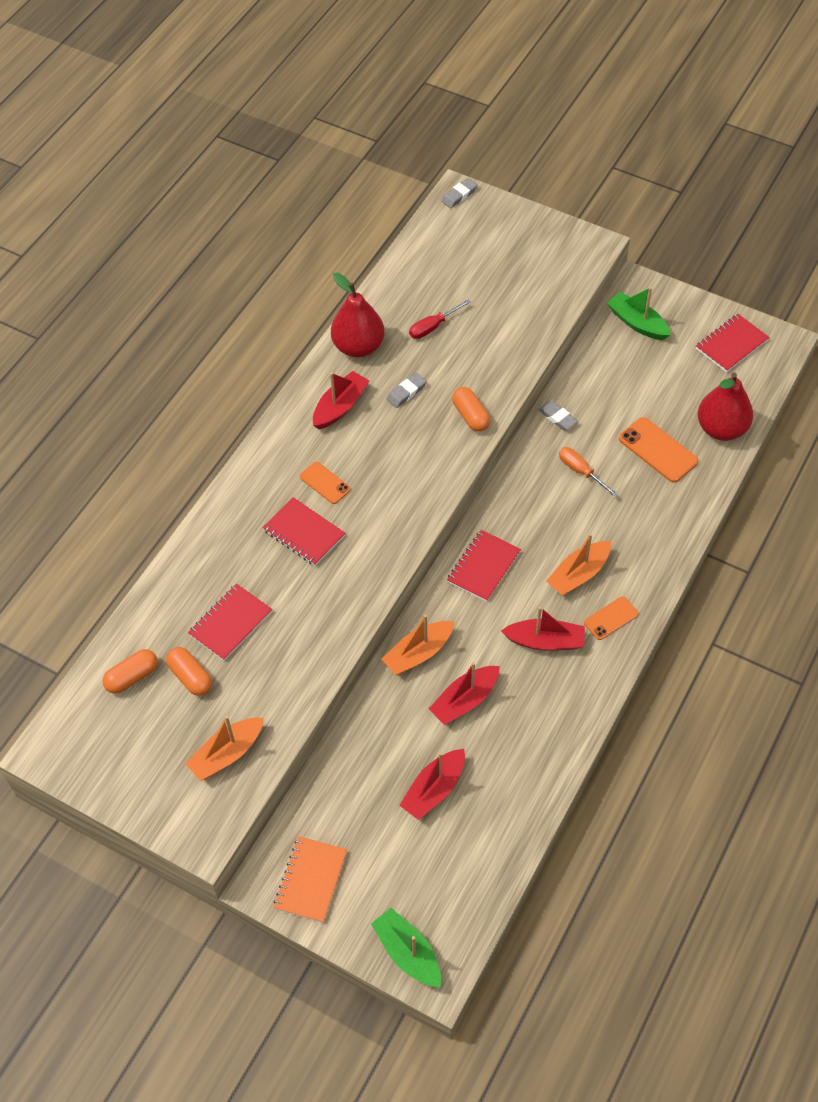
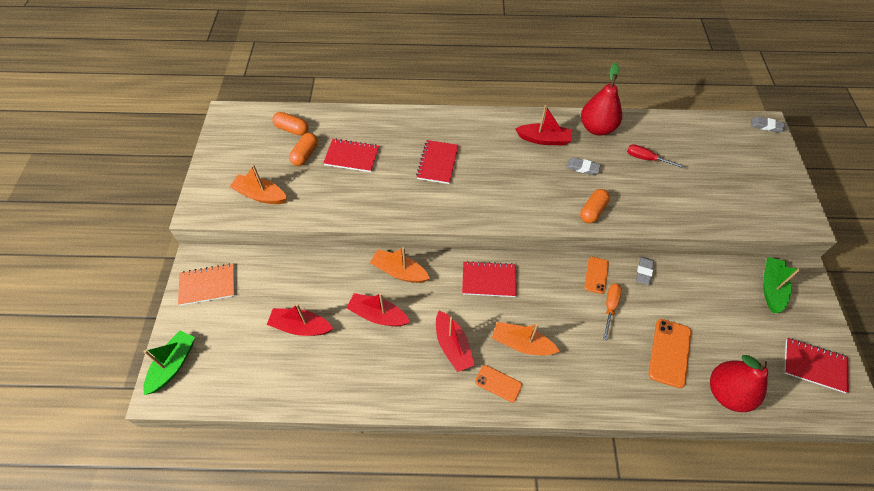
camera: 60 degrees right, 0 degrees up
(325, 483) = (481, 157): orange phone -> orange phone (596, 275)

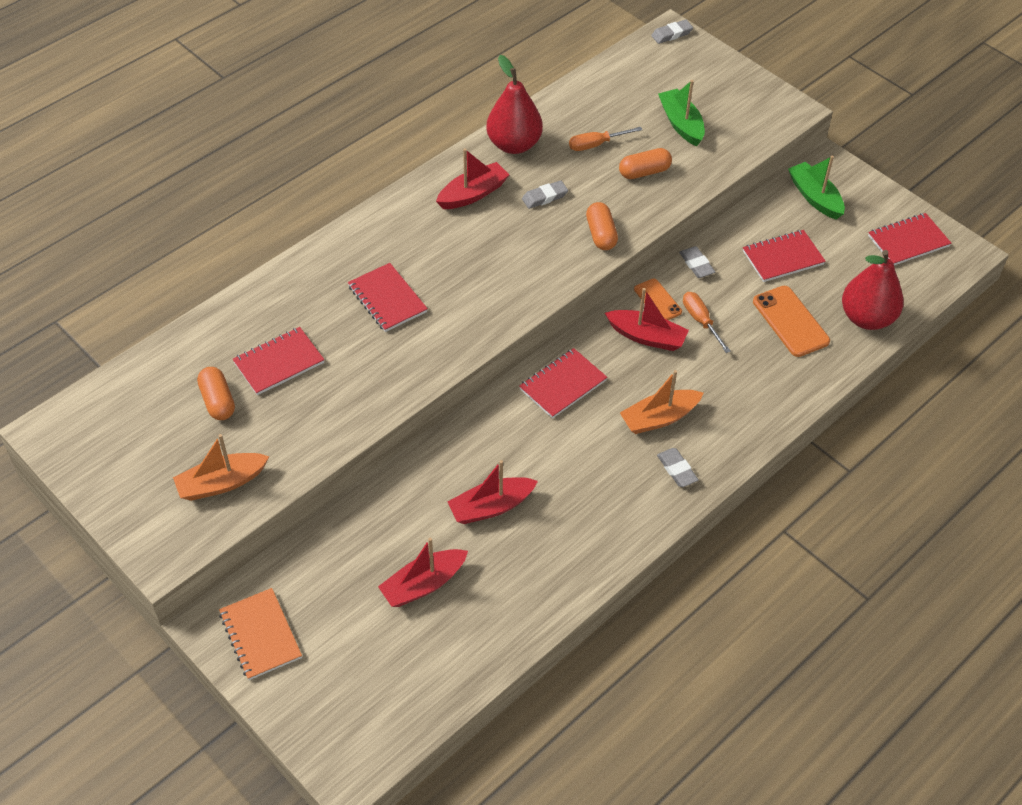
camera: 45 degrees left, 5 degrees down
(173, 365) = (329, 738): green boat -> green boat (681, 124)
(207, 285) = (260, 635): orange notebook -> orange notebook turned 60 degrees counterclockwise
(292, 129) = (162, 386): orange capsule -> orange capsule (644, 172)
(399, 271) = (462, 448): orange boat -> none
(452, 346) = (598, 473): red boat -> red boat (646, 337)
(498, 383) = (677, 470): orange phone -> grey eraser
(646, 159) = (596, 145): red screwdriver -> orange screwdriver
(707, 309) = (783, 257): none -> red notebook

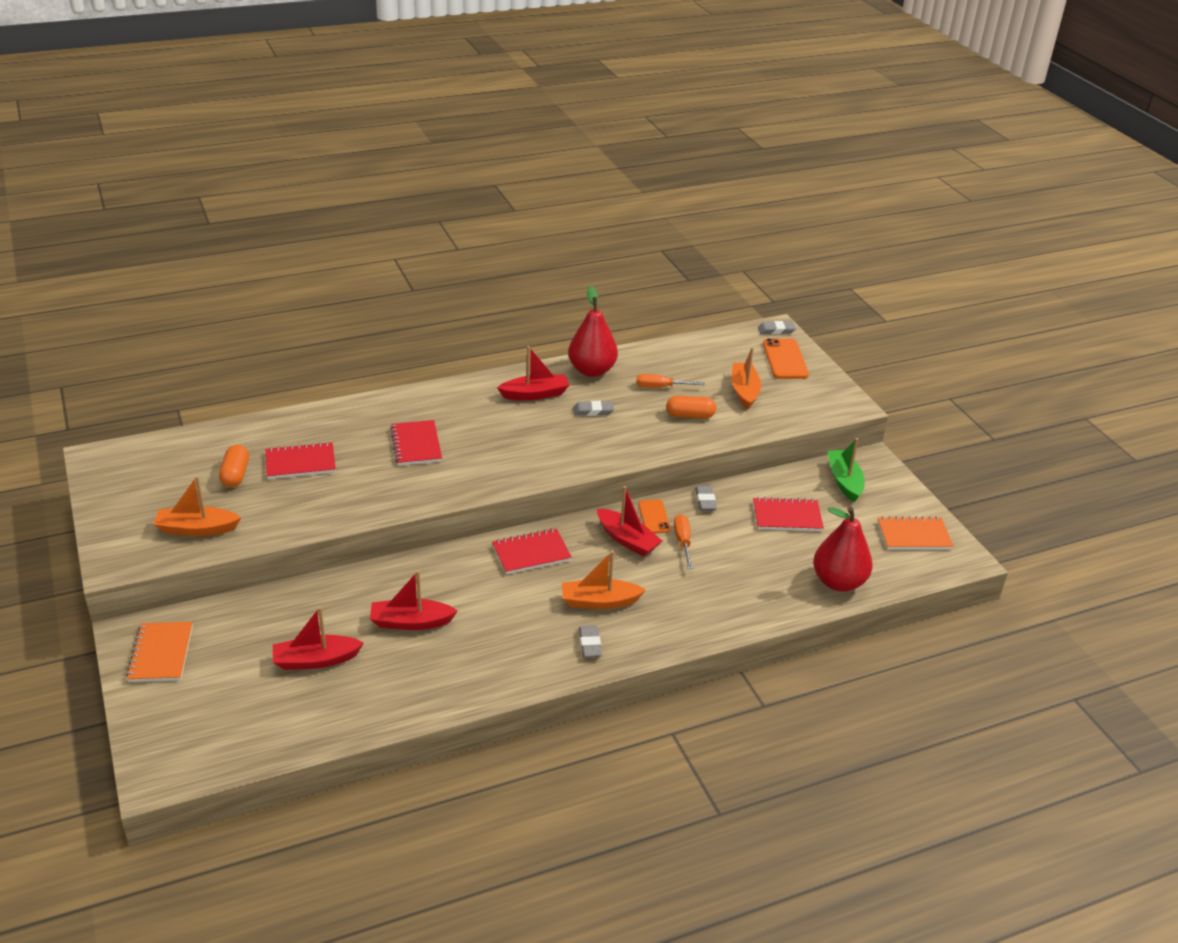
camera: 20 degrees right, 15 degrees down
(601, 234) = (623, 448): orange capsule -> none
(681, 124) = (744, 391): green boat -> orange boat
(790, 321) = (765, 565): orange phone -> orange phone (785, 359)
(908, 241) = (913, 535): red notebook -> orange notebook

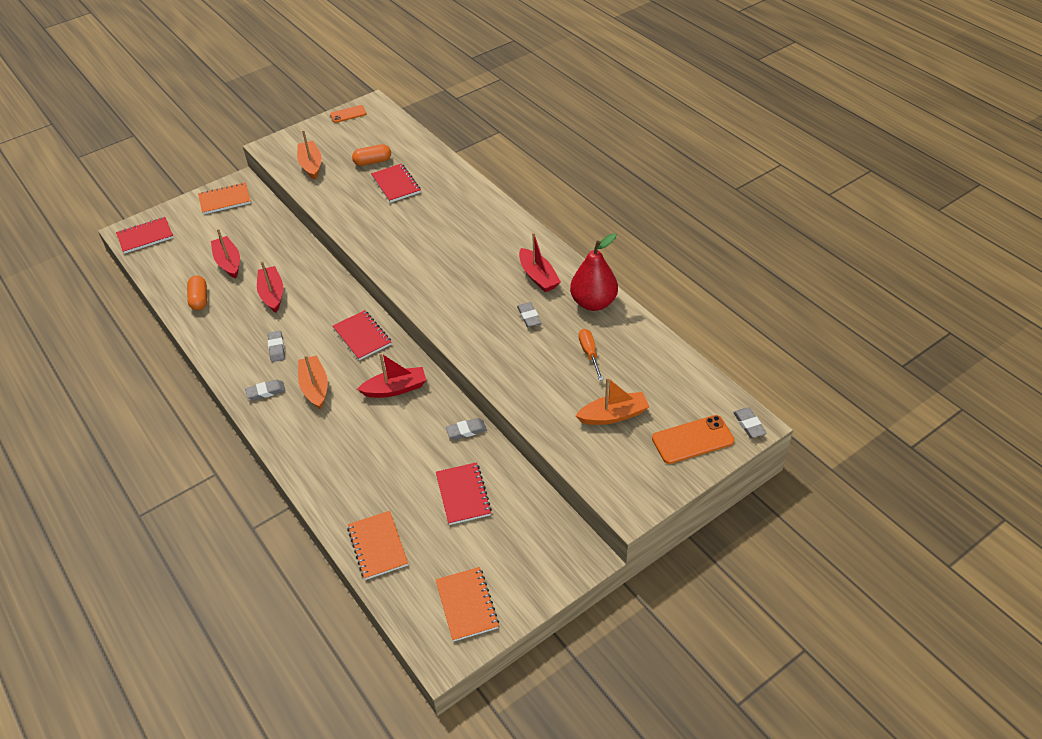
camera: 80 degrees right, 10 degrees up
(416, 445) = (439, 231): red notebook -> red notebook (145, 236)
(517, 627) = (276, 348): none -> grey eraser
(627, 540) = (395, 389): red boat -> red boat turned 135 degrees counterclockwise
(654, 517) = (431, 400): orange phone -> orange phone (348, 114)
(682, 542) = (403, 425): orange screwdriver -> none
(690, 415) = (551, 382): orange capsule -> orange capsule (199, 299)
(838, 582) = (377, 546): red pear -> orange notebook
(844, 481) = (538, 535): green boat -> none

